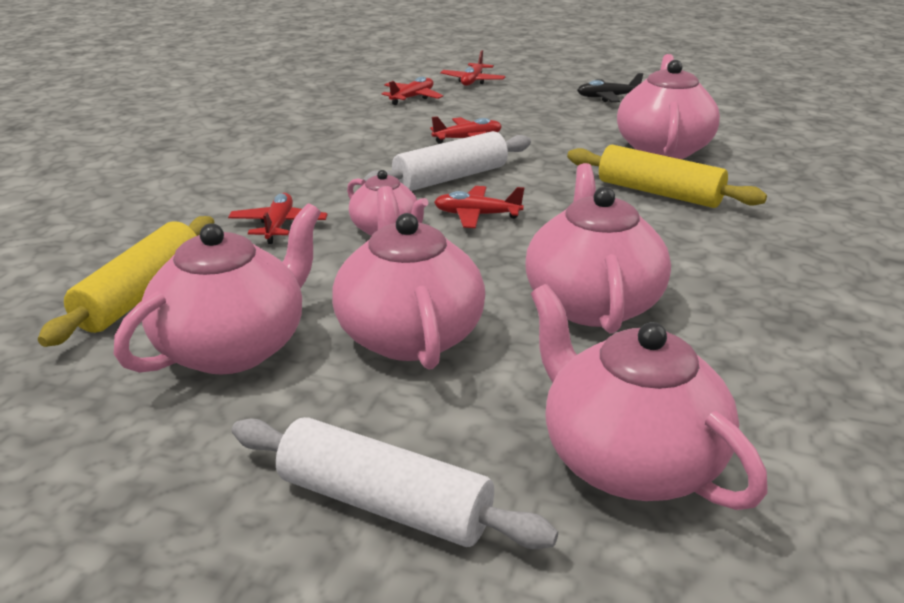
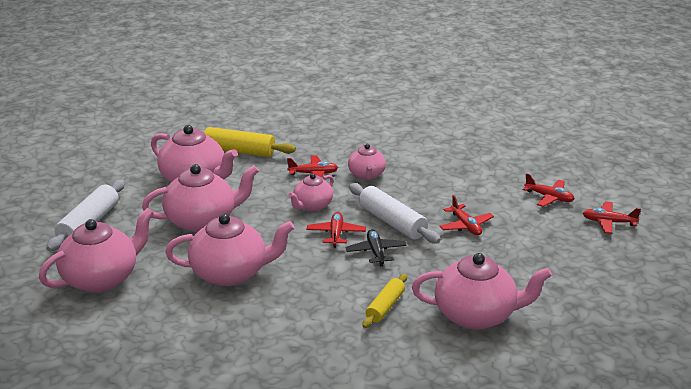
camera: 85 degrees right, 0 degrees up
(305, 187) = (367, 175): none -> pink teapot
(607, 97) = (599, 293): black plane -> black plane (376, 252)
(659, 193) = (385, 307): yellow rolling pin -> yellow rolling pin, size x0.63

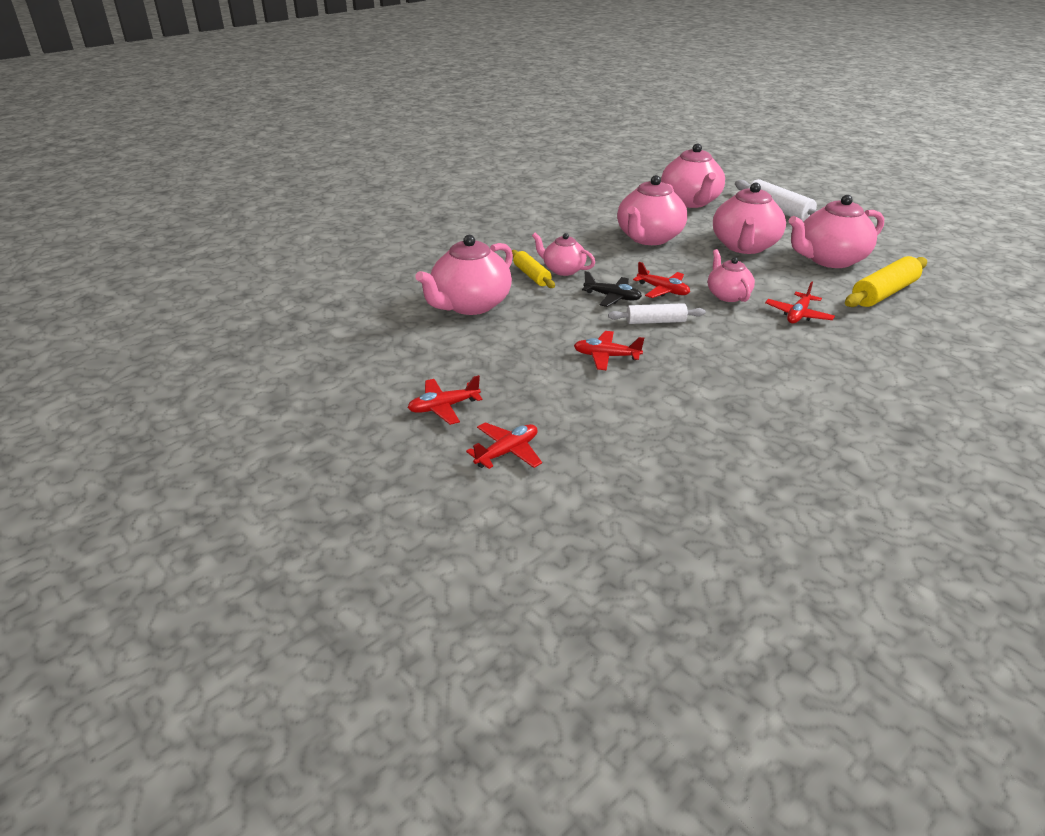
camera: 125 degrees right, 5 degrees up
(367, 175) = (771, 342): pink teapot -> pink teapot (563, 270)
(392, 222) = (656, 321): white rolling pin -> white rolling pin, size x0.63
(549, 197) = (606, 438): red plane -> red plane (443, 407)

